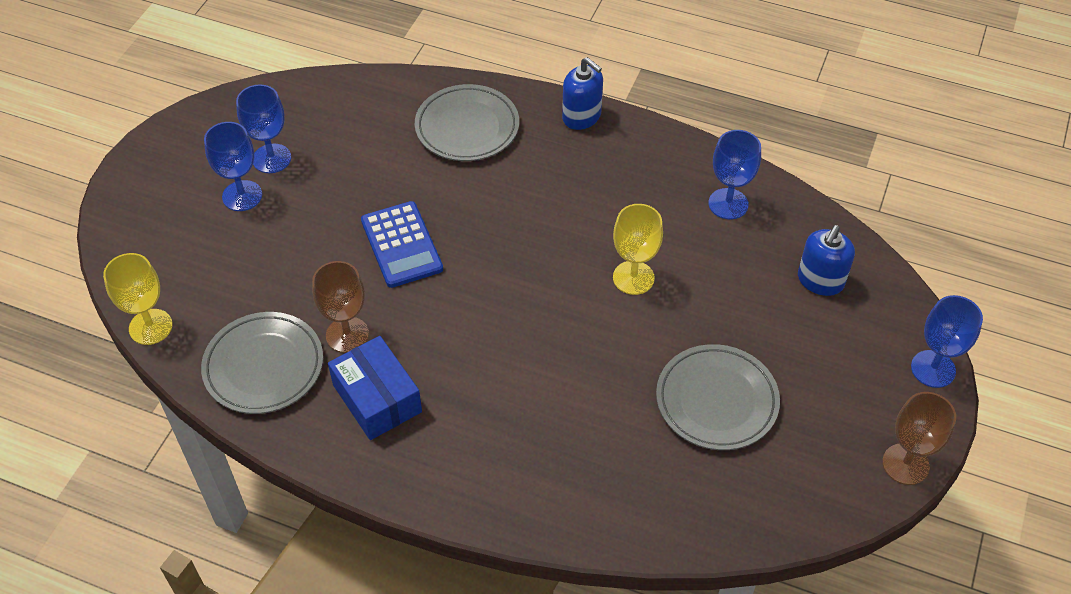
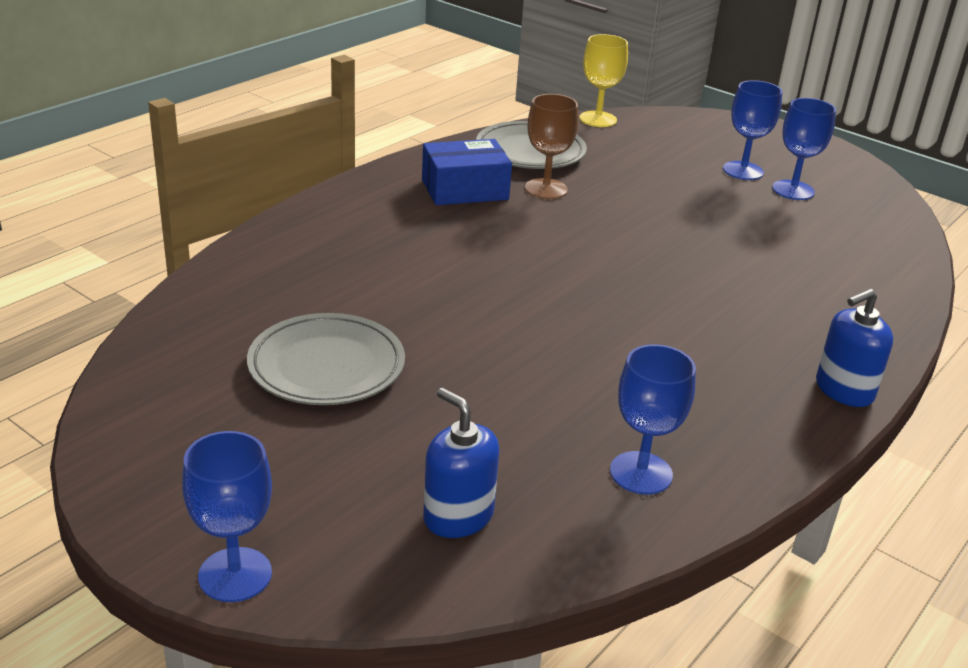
camera: 105 degrees right, 20 degrees down
(402, 245) = (650, 232): blue calculator -> none
(467, 127) = (829, 302): grey plate -> none
(633, 278) = (540, 358): yellow goblet -> none
(905, 464) = (121, 484): brown goblet -> none

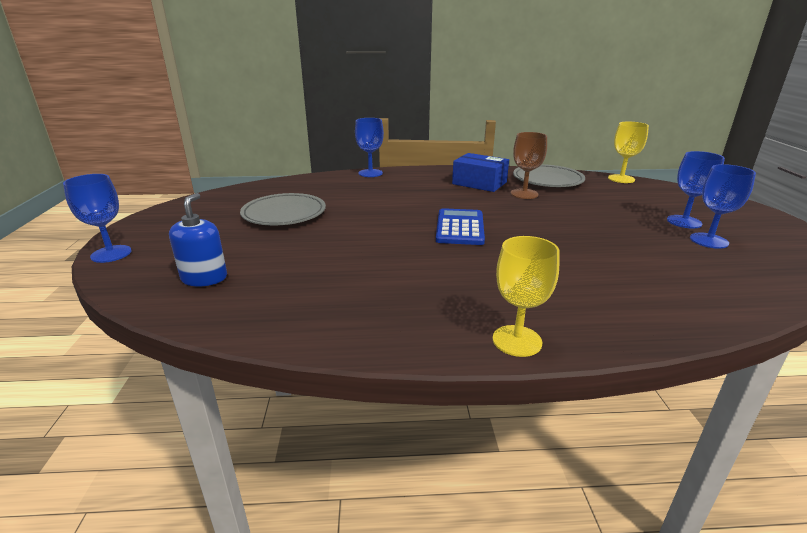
camera: 50 degrees right, 5 degrees down
(576, 279) = (460, 227): none -> blue calculator
(641, 473) = (306, 307): blue goblet -> blue goblet (370, 173)
(844, 390) = (517, 341): blue soap dispenser -> yellow goblet

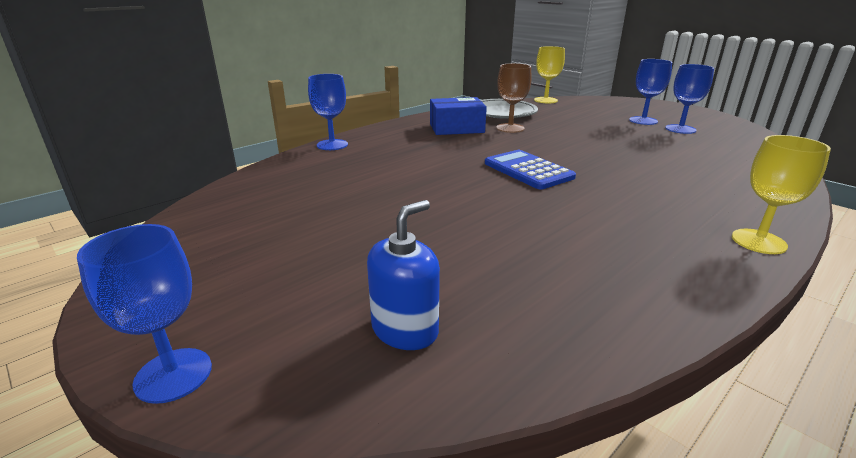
camera: 40 degrees left, 0 degrees up
(204, 278) = (405, 329): blue soap dispenser -> blue soap dispenser turned 75 degrees clockwise
(284, 214) = (330, 216): grey plate -> none

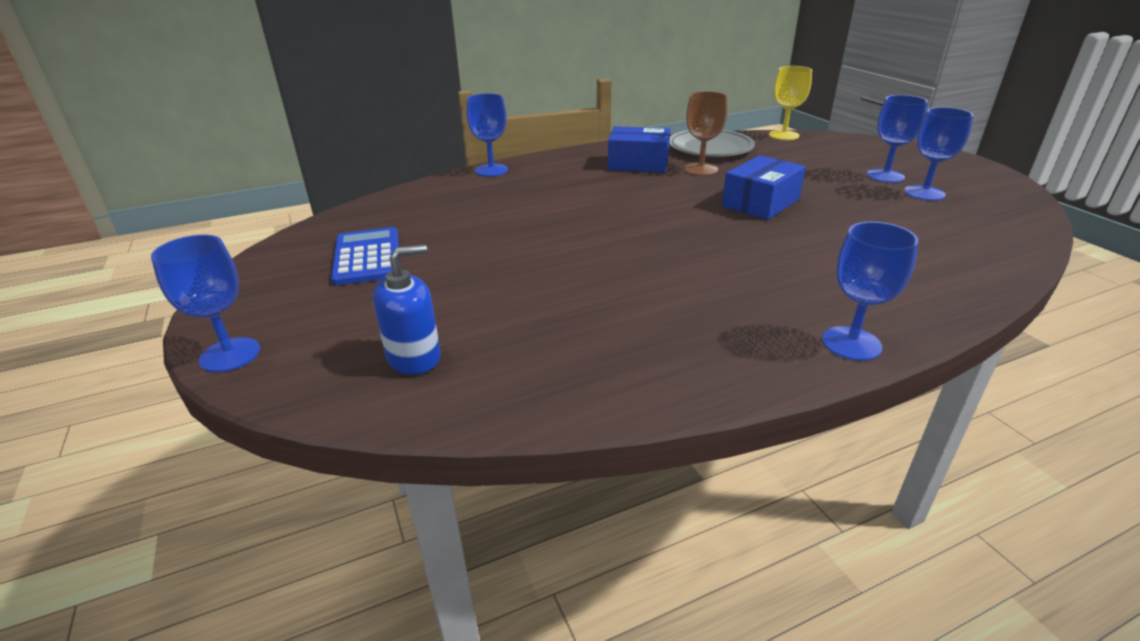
camera: 20 degrees right, 5 degrees up
(528, 170) = (670, 224): blue calculator -> blue calculator (367, 257)
(579, 147) = (760, 203): none -> blue box
(758, 241) = (851, 343): yellow goblet -> blue goblet

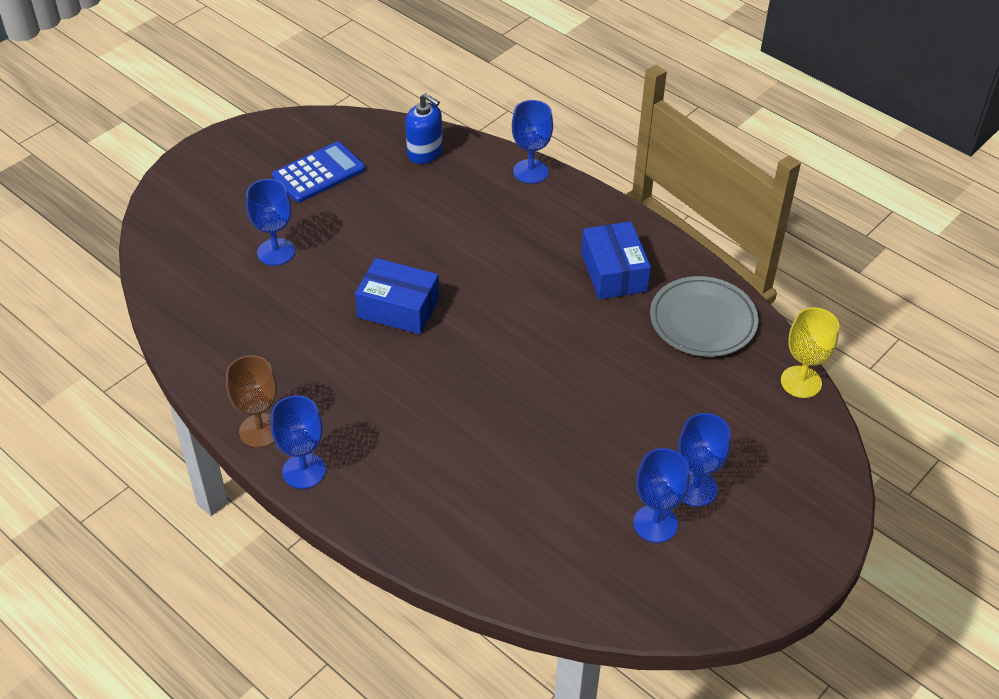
camera: 65 degrees right, 15 degrees up
(230, 355) = (176, 175): blue goblet -> blue goblet (276, 252)
(414, 357) = (203, 255): blue soap dispenser -> blue soap dispenser (425, 152)
(701, 169) = (624, 326): brown goblet -> brown goblet (260, 430)
(760, 203) = (552, 388): blue box -> blue box (398, 308)

